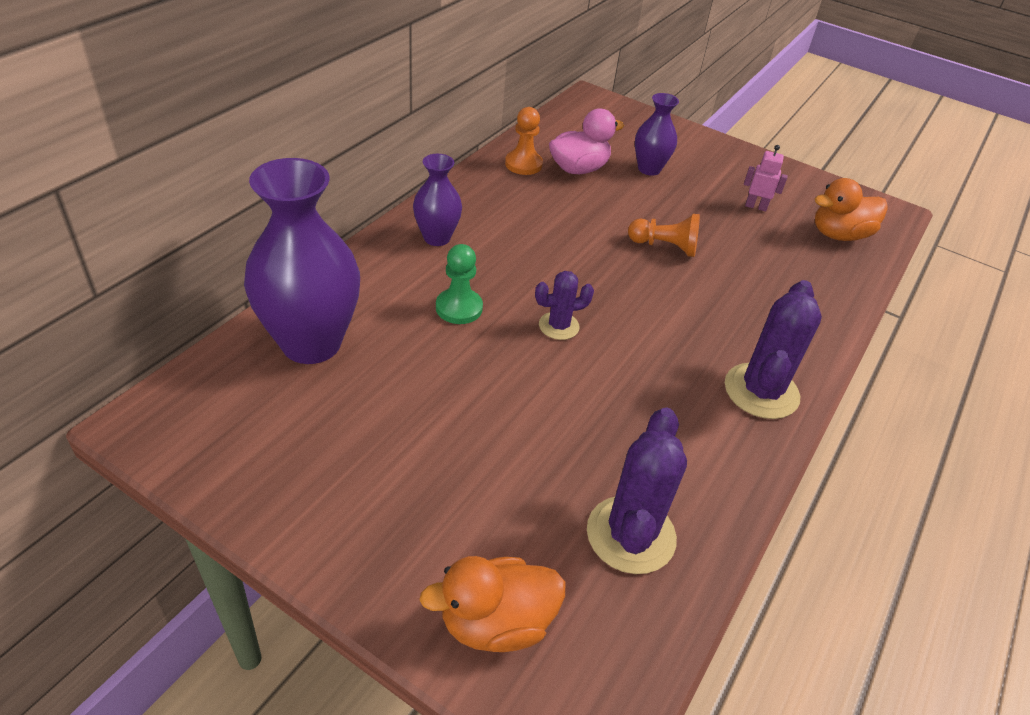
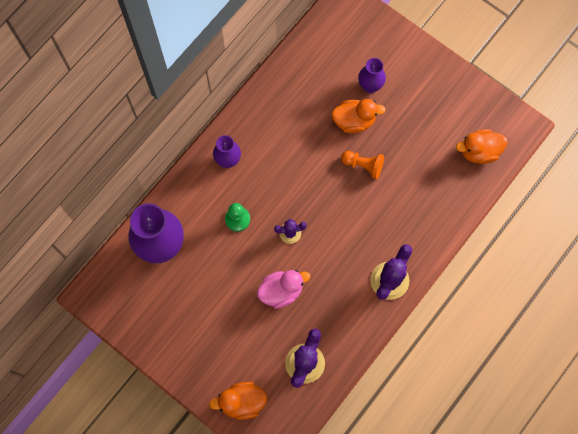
camera: 10 degrees right, 30 degrees up
(523, 164) = (287, 84): orange pawn -> none
(578, 169) = (322, 88): pink duck -> pink duck (281, 291)
(635, 201) = (354, 121): none -> orange duck
(756, 206) = (432, 124): pink robot -> none

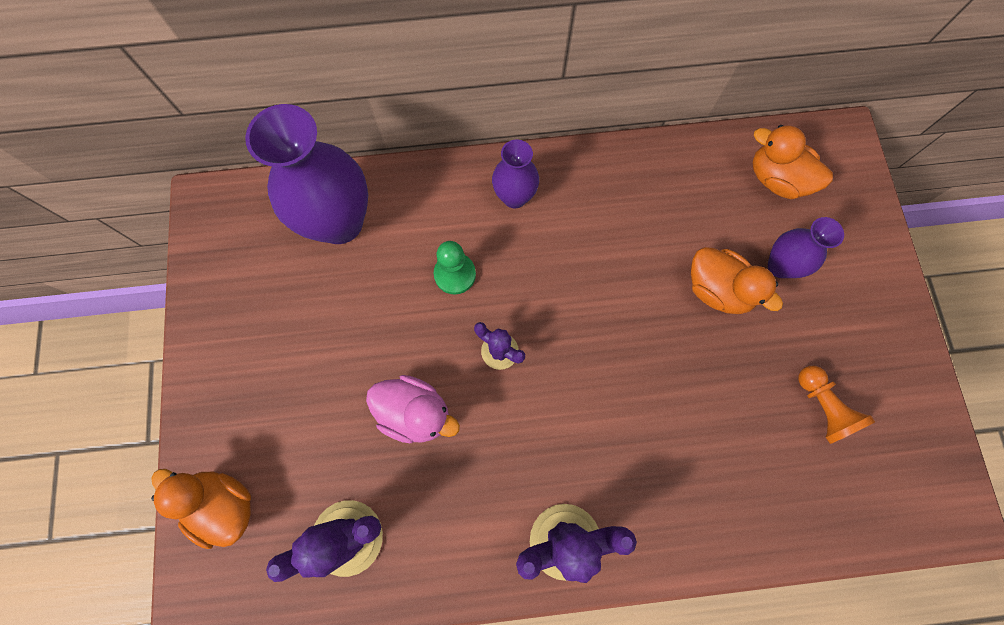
camera: 45 degrees right, 0 degrees up
(363, 165) = (676, 355): orange pawn -> orange pawn (822, 407)
(479, 151) = (859, 487): orange duck -> orange duck (776, 179)

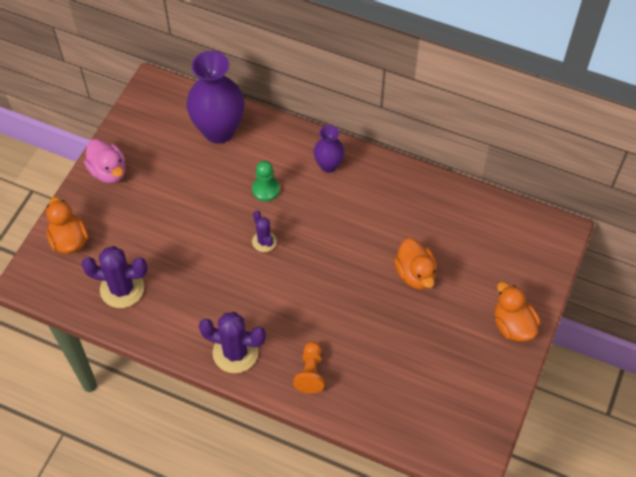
camera: 30 degrees right, 15 degrees down
(415, 413) = (197, 248): pink duck -> pink duck (109, 171)
(776, 179) = (498, 233): orange duck -> orange duck (513, 325)
(780, 266) = (464, 281): purple vase -> none
(822, 407) = (432, 366): orange pawn -> orange pawn (310, 372)

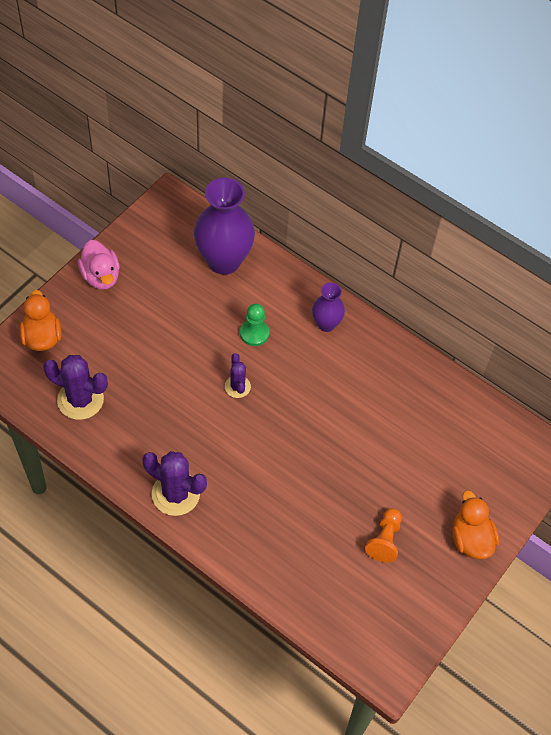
camera: 10 degrees right, 0 degrees up
(310, 372) = (246, 534): orange pawn -> orange pawn (385, 540)
(415, 274) = (383, 459): orange duck -> none

